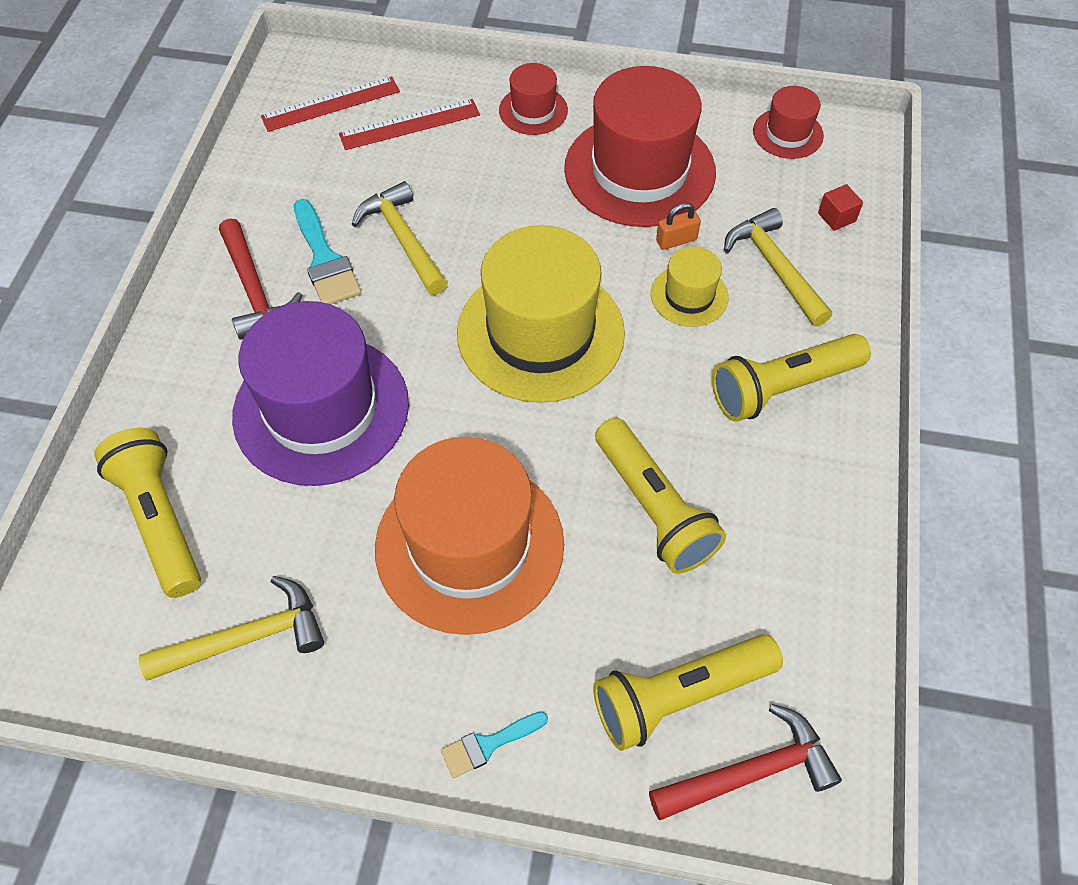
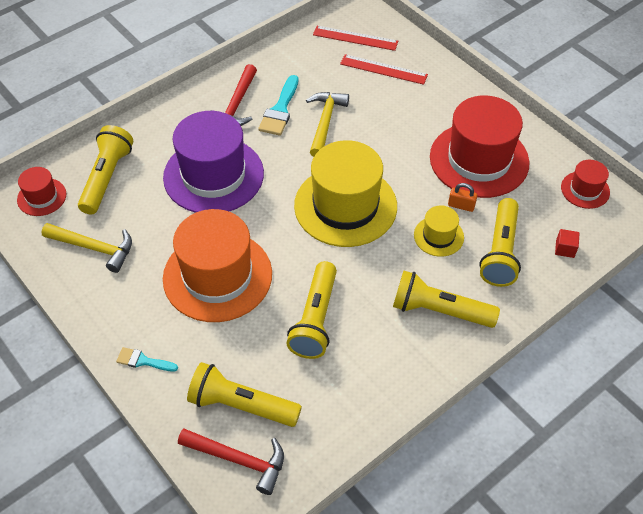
camera: 40 degrees right, 5 degrees down
(533, 110) = (454, 97): red hat -> red hat (42, 197)
(775, 267) = (500, 252): yellow hammer -> yellow flashlight

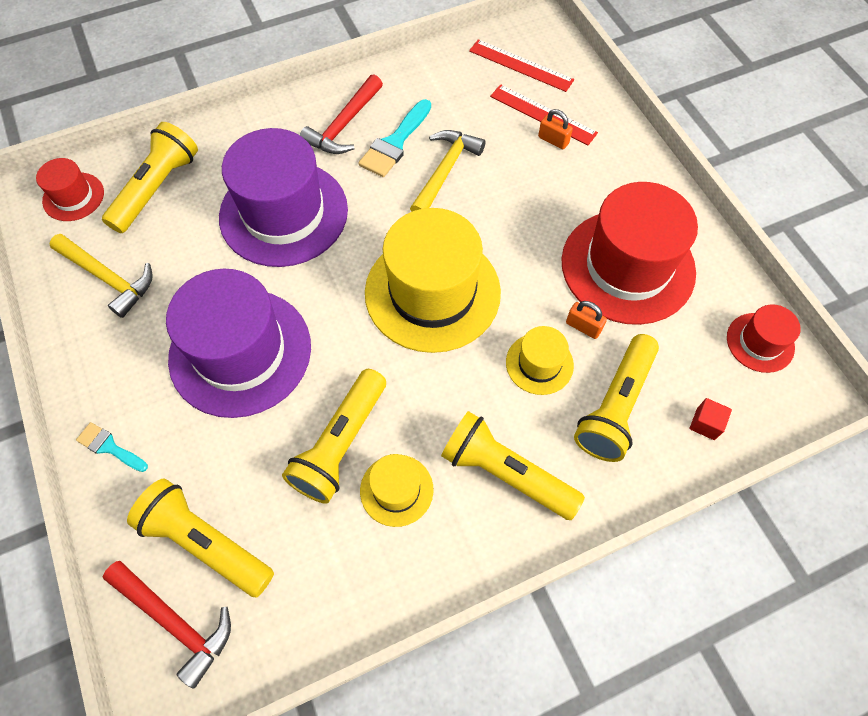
camera: 15 degrees right, 10 degrees up
(217, 276) = (240, 352): orange hat -> purple hat
(366, 339) = (396, 490): none -> yellow hat
(397, 86) = (553, 140): none -> orange padlock

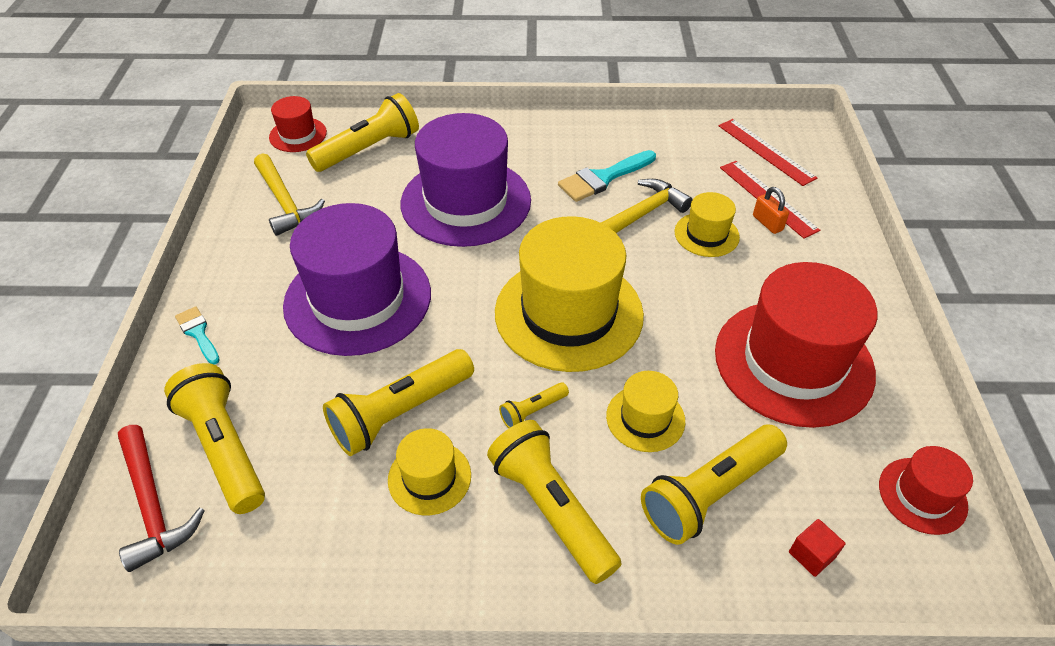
camera: 25 degrees right, 15 degrees down
(344, 125) = (563, 150): red hammer -> none
(448, 395) = (532, 411): none -> yellow flashlight
(509, 170) = (706, 234): none -> yellow hat
(583, 327) = (713, 401): orange padlock -> none

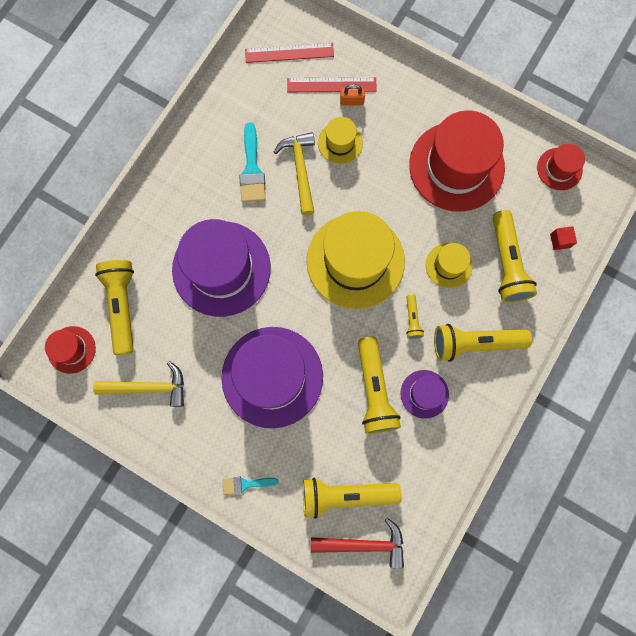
camera: 60 degrees left, 30 degrees up
(429, 477) = (424, 394): yellow hat -> purple hat

